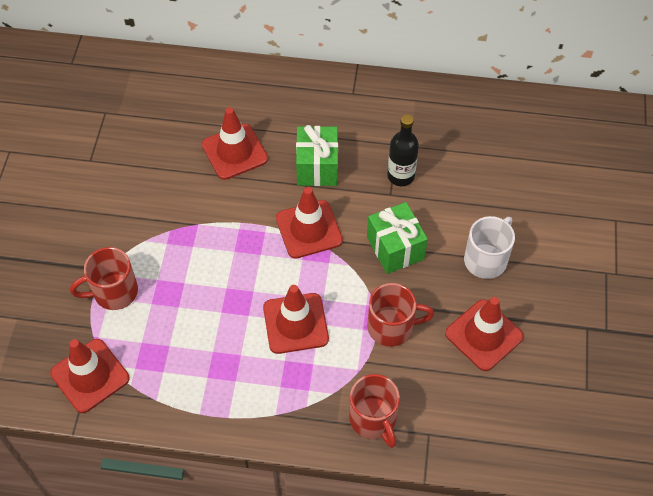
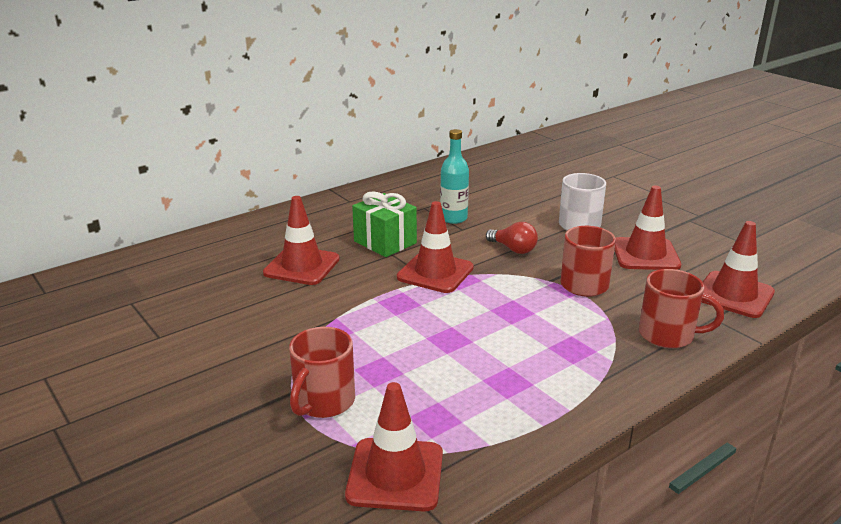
camera: 45 degrees left, 30 degrees down
(295, 323) = (517, 323): red traffic cone -> red traffic cone (734, 295)
(395, 248) = (513, 249): green gift -> red light bulb
(401, 176) = (453, 218): black bottle -> turquoise bottle

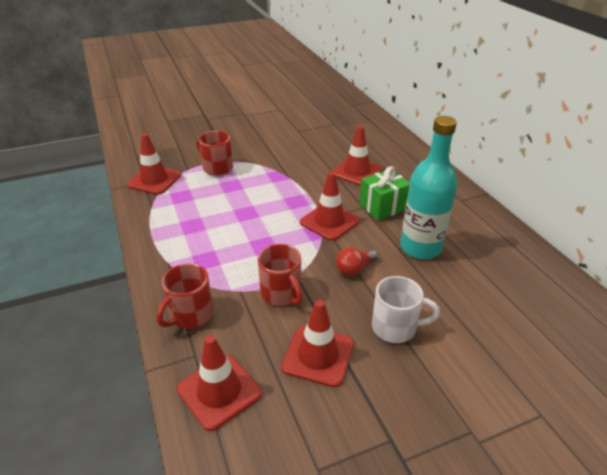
camera: 105 degrees right, 10 degrees up
(453, 218) = (420, 247): turquoise bottle -> turquoise bottle, size x1.68

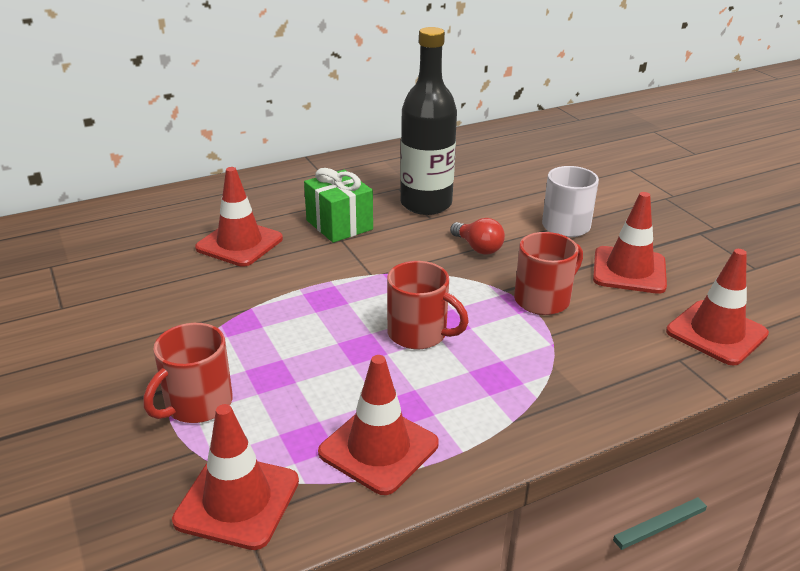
camera: 95 degrees left, 5 degrees down
(190, 315) = (616, 374): red mug -> red mug (419, 334)
(329, 221) = (379, 266): red traffic cone -> red traffic cone (378, 448)
(420, 247) = (426, 204): turquoise bottle -> black bottle

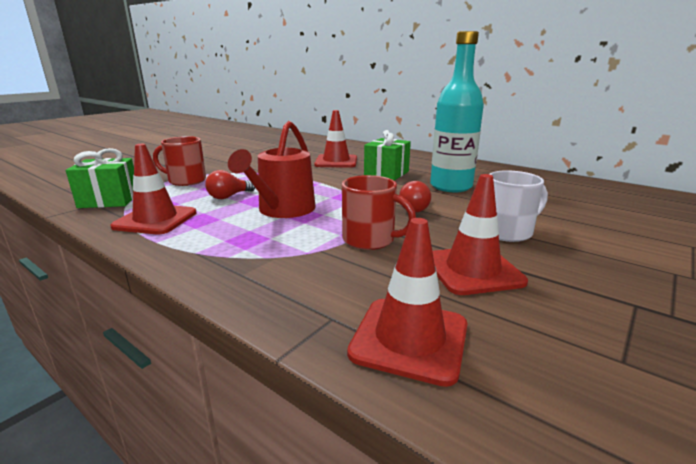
camera: 65 degrees right, 10 degrees down
(237, 501) = (109, 200): red traffic cone -> green gift
(326, 369) = (229, 196): none -> red light bulb
(419, 334) = (283, 210): red mug -> red watering can
(426, 204) = (451, 186): black bottle -> turquoise bottle

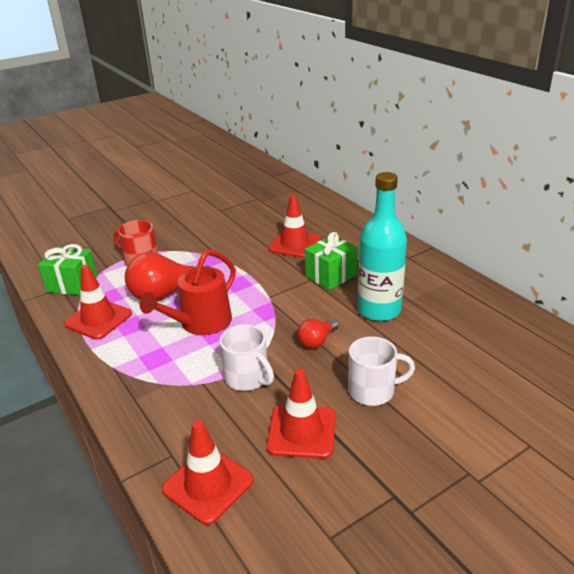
camera: 20 degrees right, 10 degrees up
(229, 196) = (166, 294): red light bulb -> red light bulb, size x1.86
(370, 240) = (247, 378): red mug -> white mug

